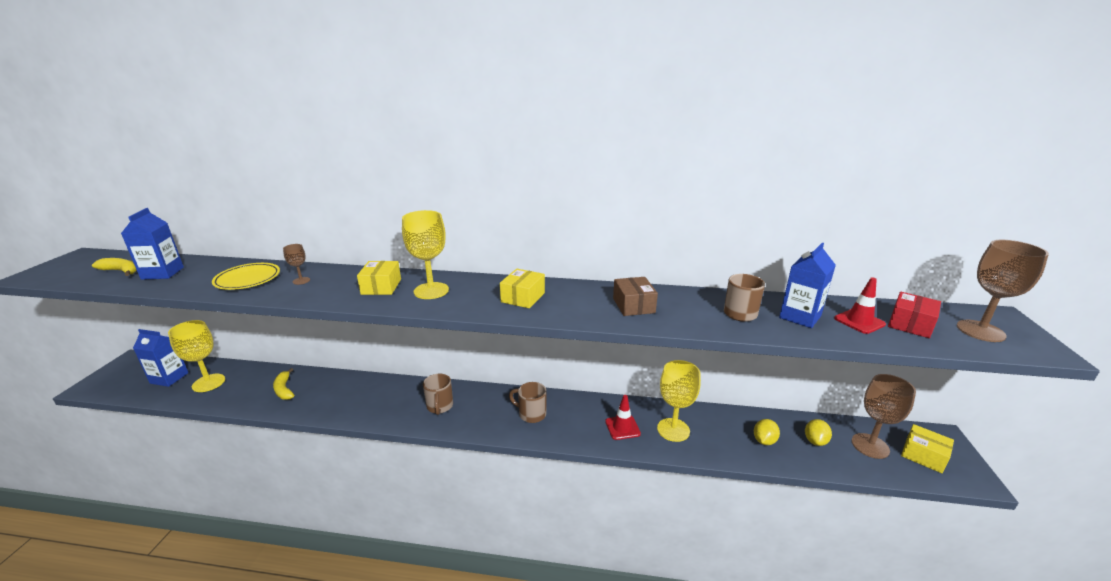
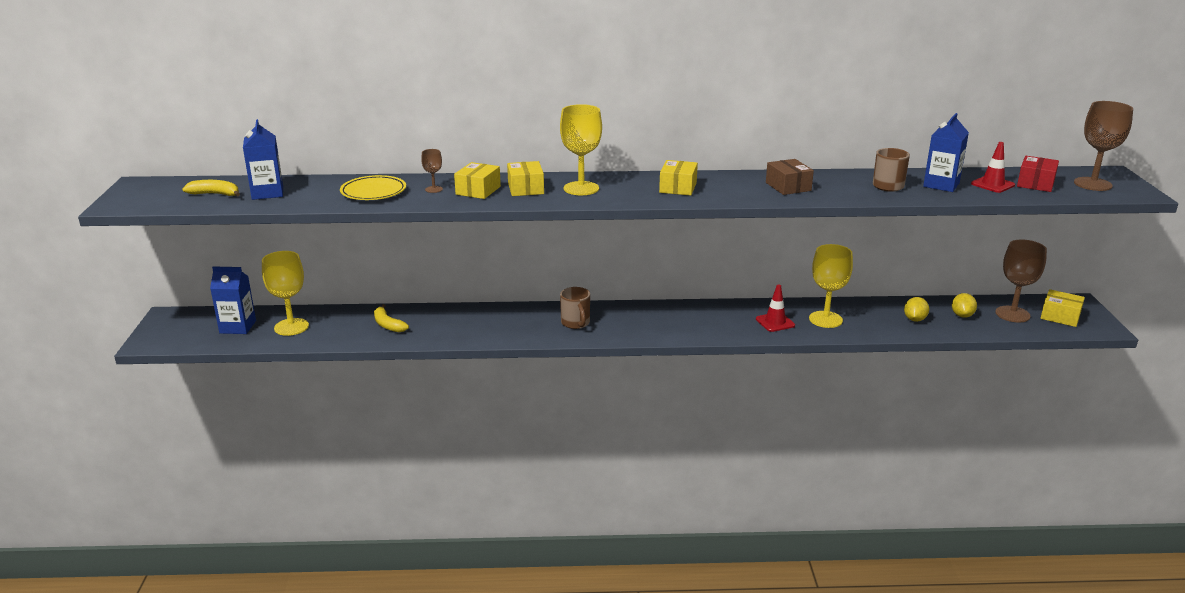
camera: 10 degrees left, 0 degrees up
(337, 285) = (478, 190): none -> yellow box
(531, 414) = (677, 320): brown mug -> none

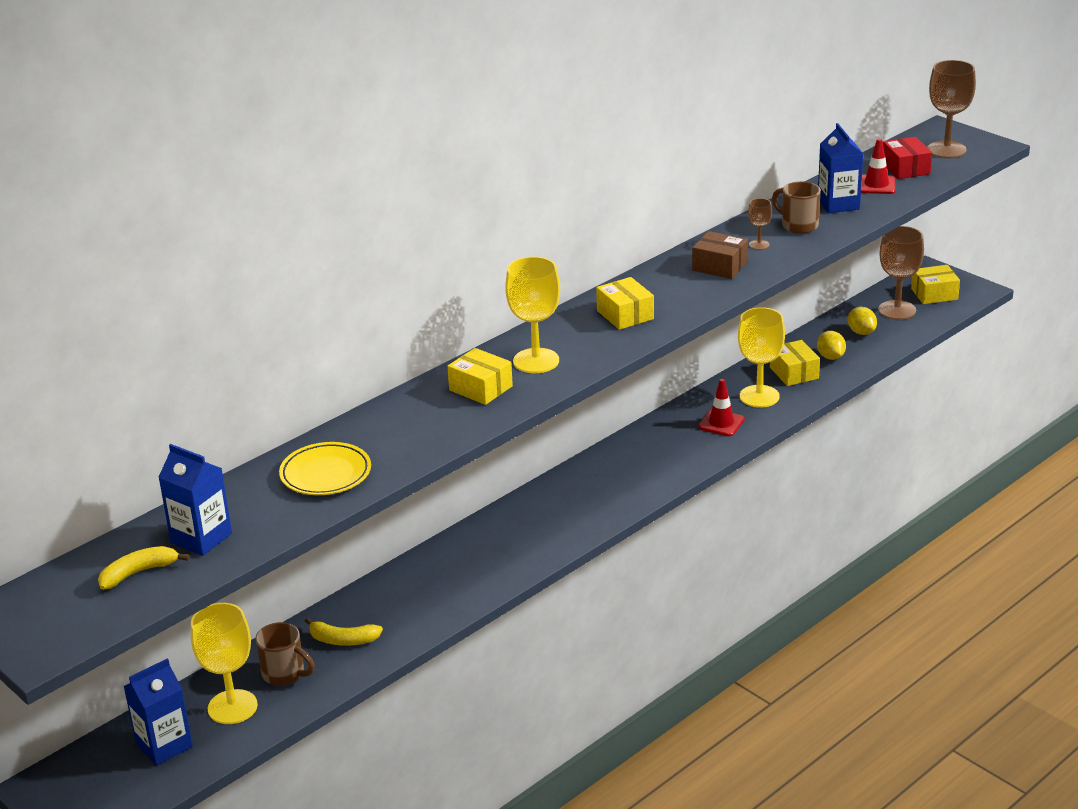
camera: 40 degrees left, 5 degrees up
(434, 189) = (385, 437): brown goblet -> brown goblet (759, 245)
(478, 190) = (436, 415): yellow box -> yellow box (794, 373)
(575, 323) = (540, 526): brown mug -> brown mug (284, 674)

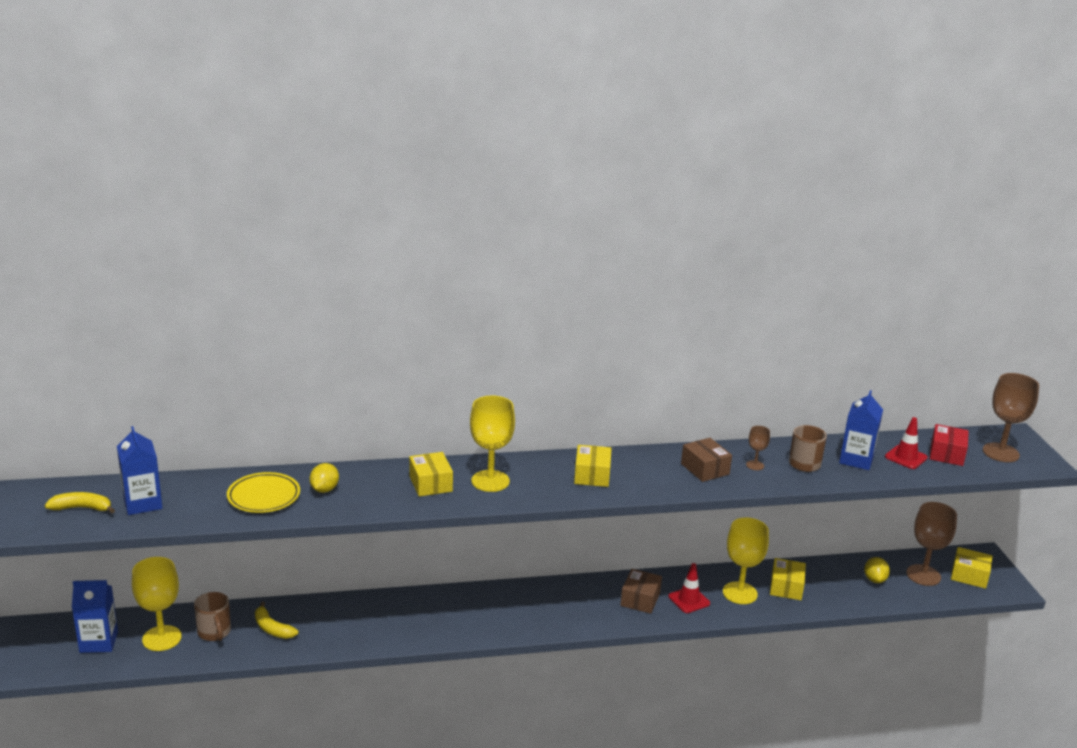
camera: 30 degrees right, 5 degrees down
(676, 443) = (640, 599): none -> brown box
(830, 357) = (828, 588): yellow lemon -> yellow lemon (324, 489)

